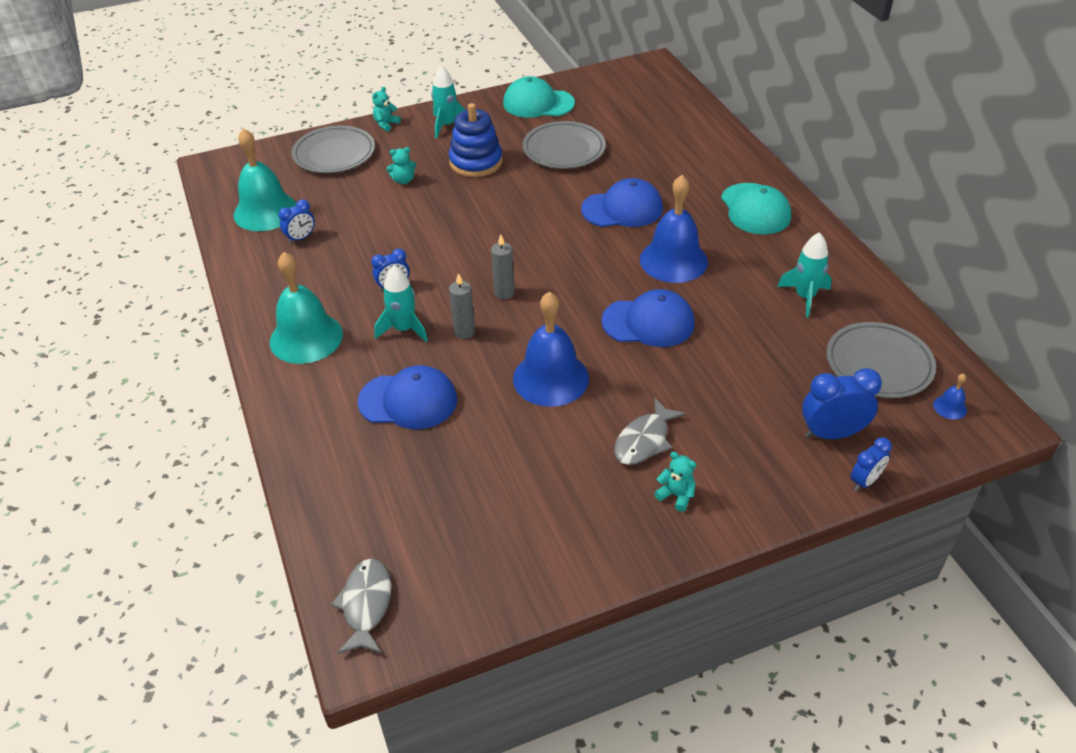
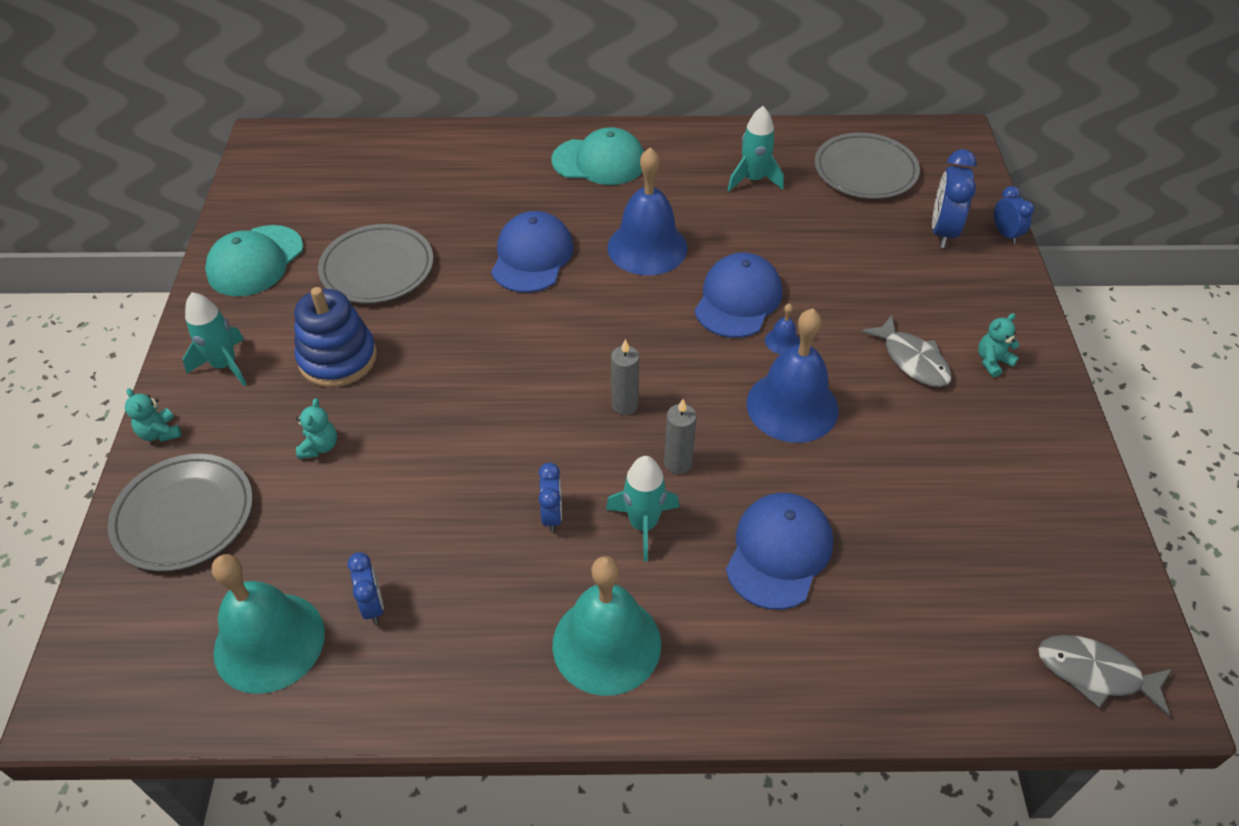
camera: 70 degrees left, 5 degrees up
(950, 407) = (933, 153): blue bell -> blue bell (782, 341)

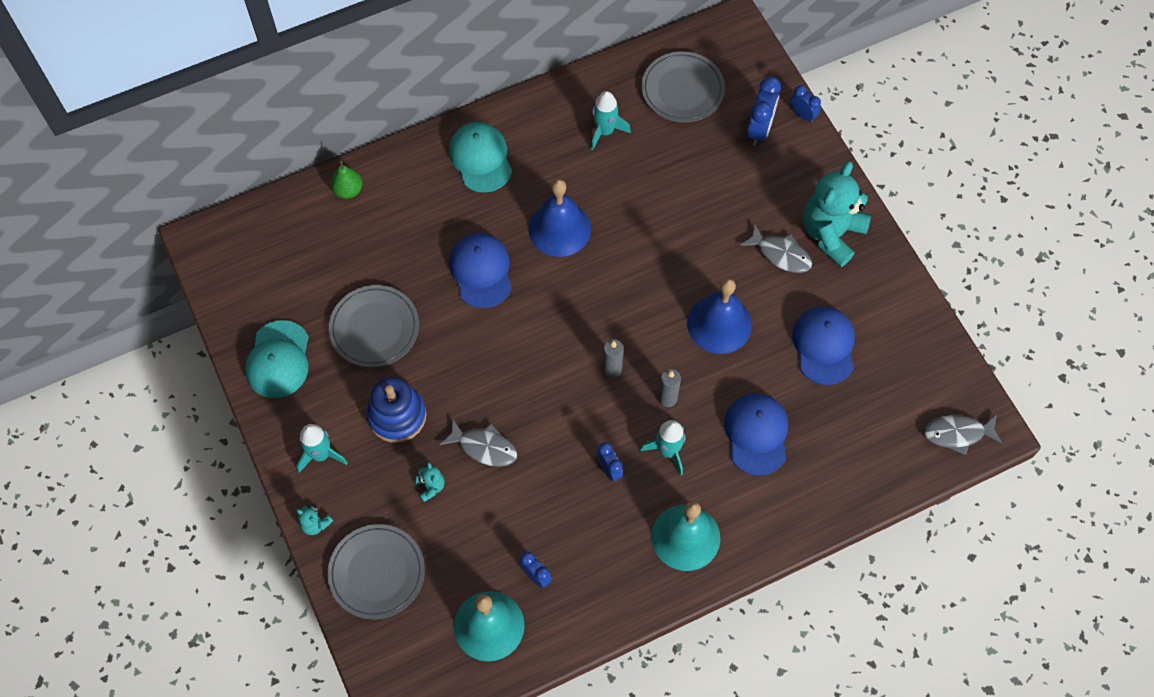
camera: 25 degrees left, 15 degrees up
(413, 429) = (484, 447): none -> grey fish
(442, 145) = (348, 190): none -> green pear
(599, 161) = (480, 158): turquoise cap -> turquoise cap turned 90 degrees counterclockwise
(738, 299) = (645, 250): blue cap -> blue cap (824, 346)
(782, 341) = (690, 273): blue bell -> none
(942, 232) = (759, 129): blue clock -> blue clock turned 150 degrees counterclockwise
(992, 361) = (831, 234): turquoise teddy bear -> turquoise teddy bear, size x2.44

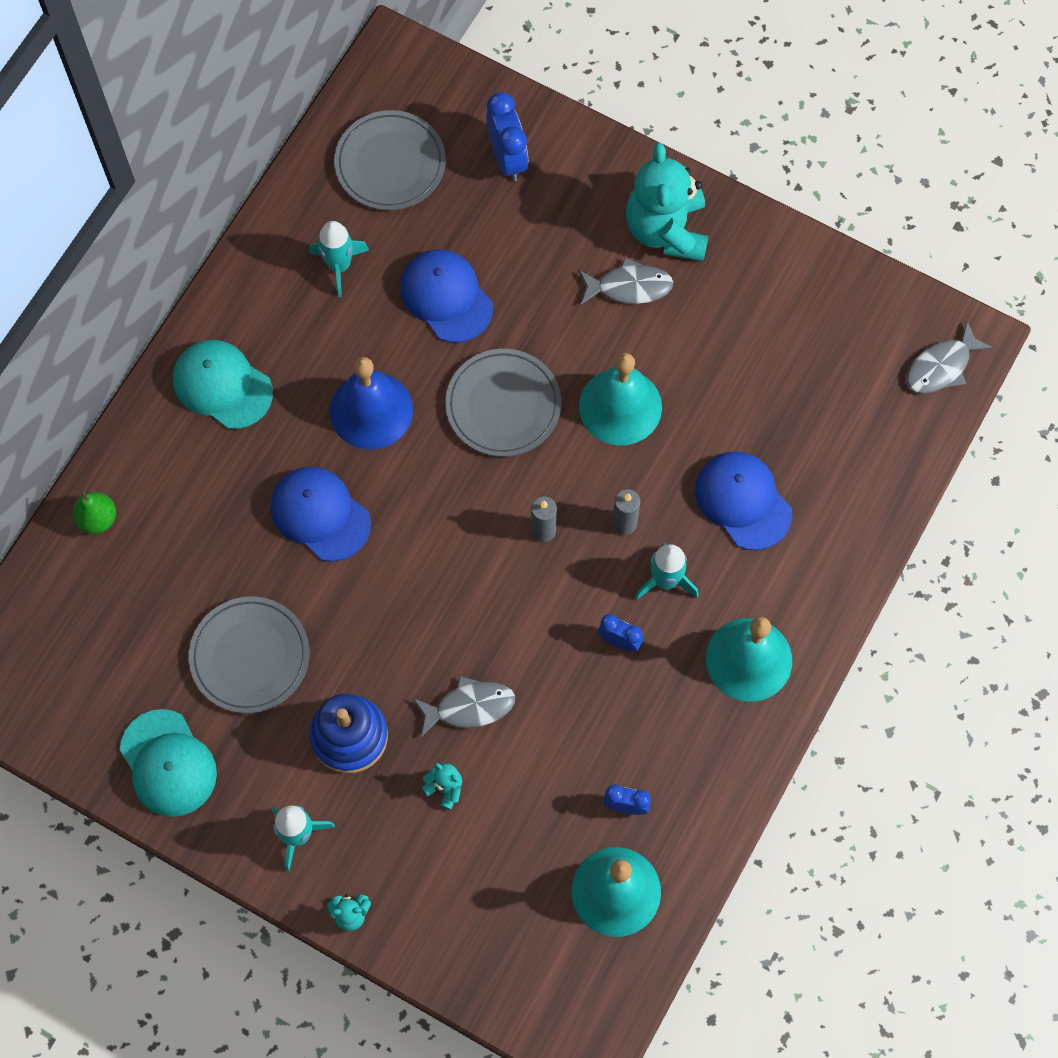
camera: 35 degrees left, 5 degrees up
(377, 573) = (457, 919): grey plate -> grey plate (503, 405)
(719, 324) = (620, 406): blue bell -> turquoise bell
(802, 115) = (542, 112): blue clock -> none
(824, 346) = (744, 359): blue cap -> blue cap (446, 297)

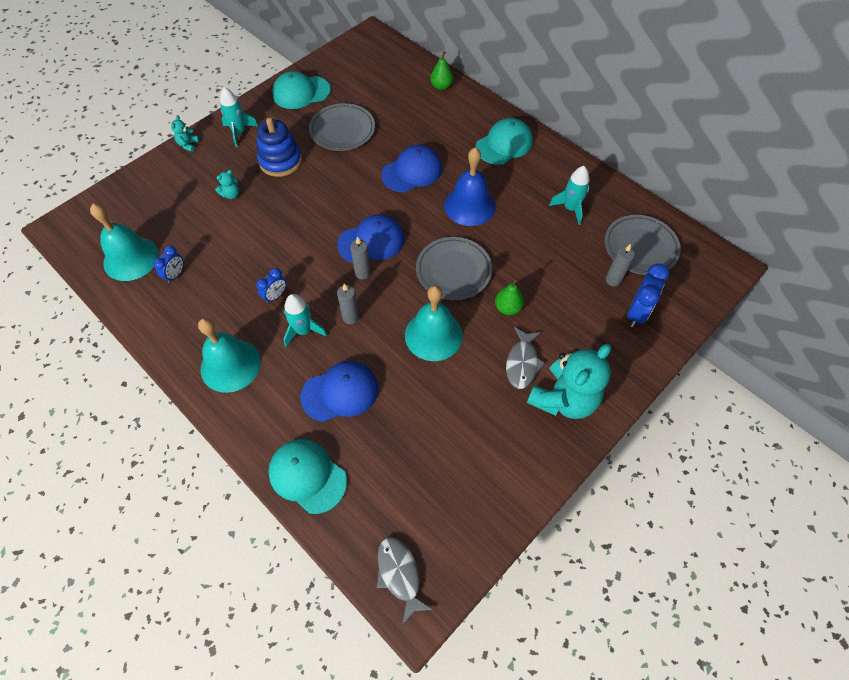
camera: 105 degrees right, 10 degrees down
(446, 297) = (537, 257): blue cap -> blue cap (371, 241)
(459, 193) = (613, 280): none -> grey candle
(469, 707) = (271, 214): grey fish -> none
(507, 158) = (637, 312): blue clock -> blue clock turned 60 degrees counterclockwise
(547, 320) = (507, 308): none -> green pear
(666, 230) = (563, 399): turquoise teddy bear -> turquoise teddy bear turned 120 degrees clockwise
(866, 503) = (307, 476): none -> turquoise cap

